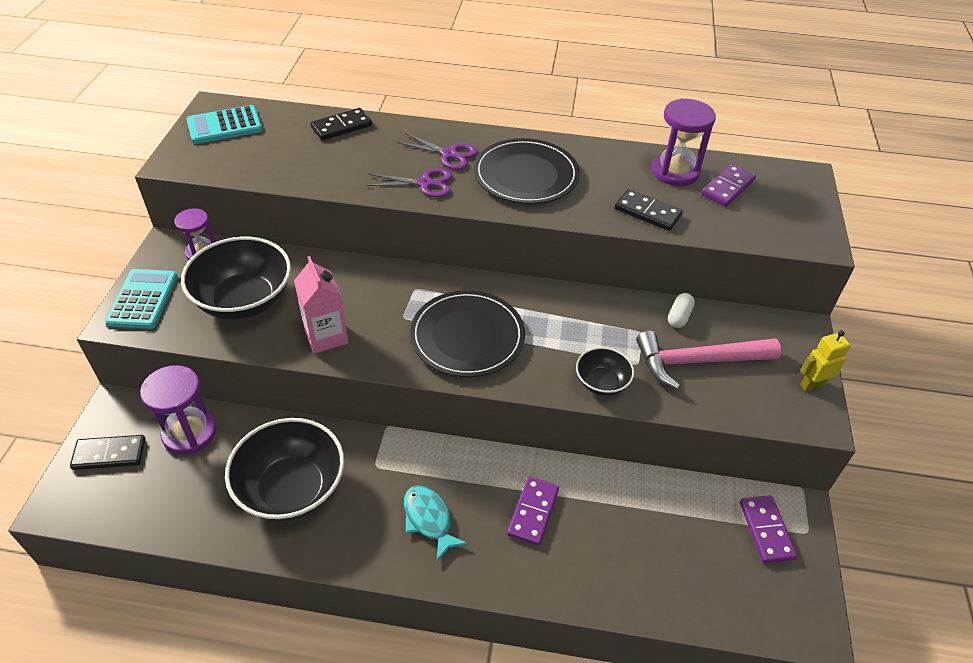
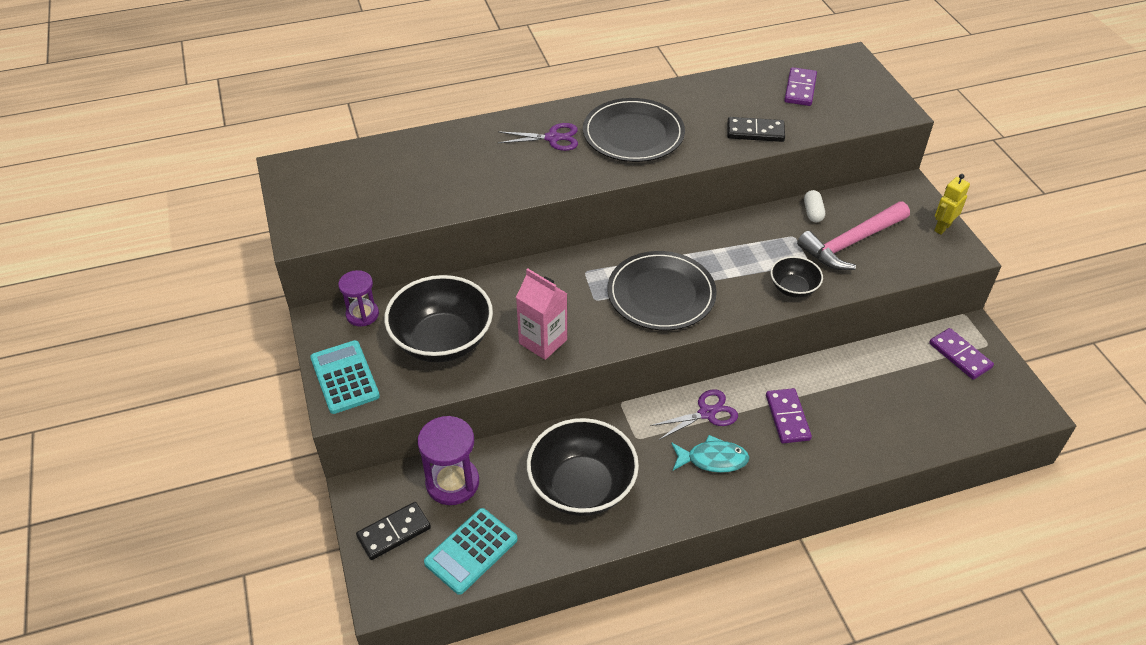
camera: 25 degrees left, 0 degrees up
(225, 126) = (318, 183): turquoise calculator -> turquoise calculator (471, 551)
(341, 127) = (432, 145): black domino -> none
(425, 183) = (554, 172): purple scissors -> purple scissors (706, 413)
(429, 520) = (712, 459): turquoise fish -> turquoise fish turned 150 degrees clockwise
(675, 172) = (750, 89): purple hourglass -> none

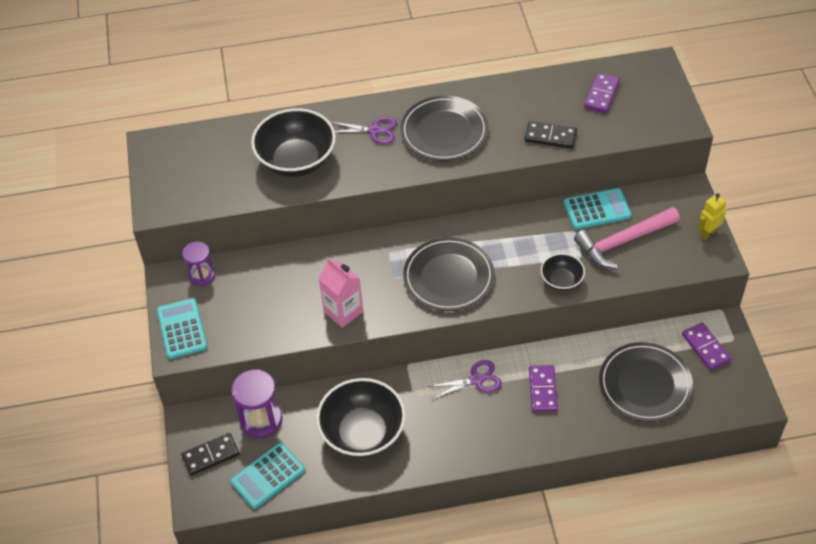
camera: 10 degrees right, 5 degrees up
(442, 341) = (262, 304): black bowl -> black bowl (296, 160)
(712, 459) = (472, 420): turquoise fish -> none
(812, 212) = (597, 209): white capsule -> turquoise calculator
(903, 401) = (645, 384): none -> black plate

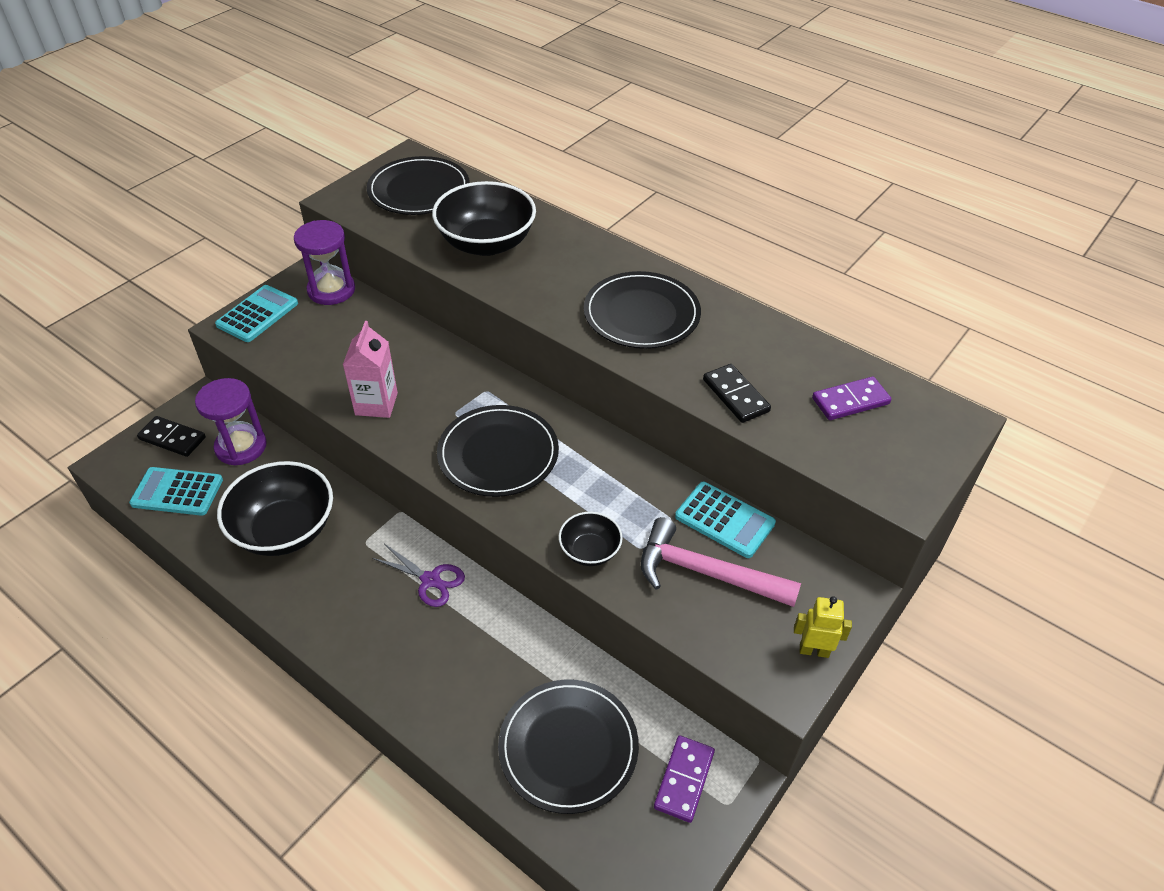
camera: 45 degrees right, 5 degrees down
(197, 161) = (419, 190): none -> black plate
(202, 275) = (331, 290): purple hourglass -> purple hourglass, size x1.55
(374, 130) = (583, 269): purple scissors -> none
(542, 390) = (469, 648): purple domino -> none

